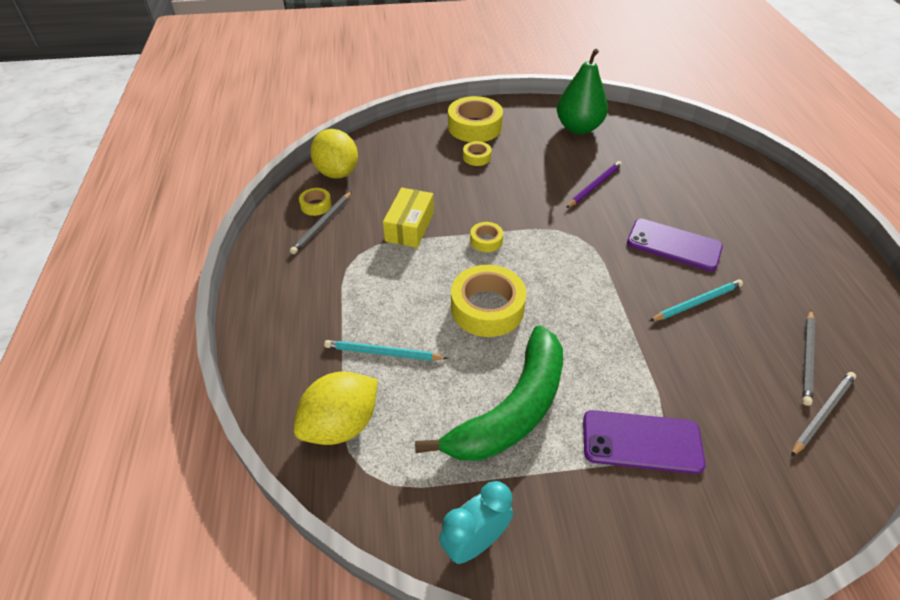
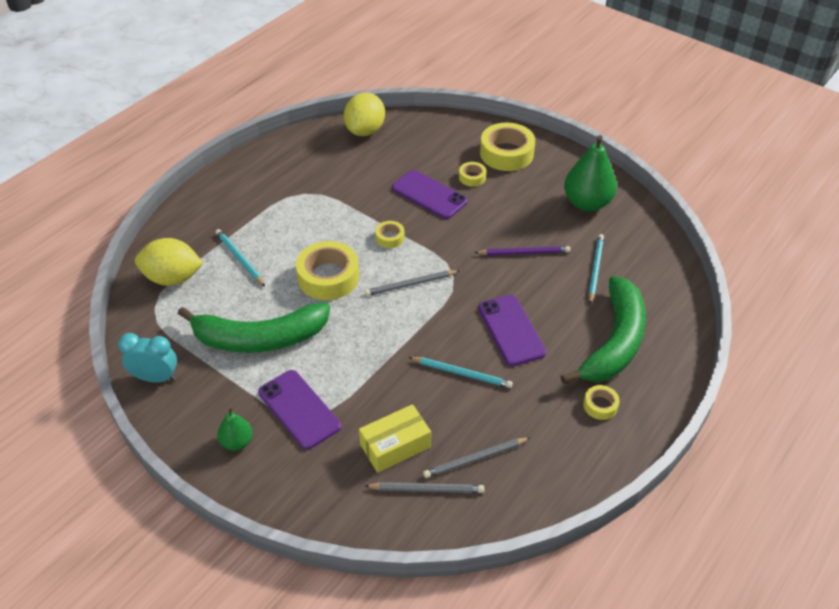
camera: 45 degrees right, 0 degrees up
(316, 205) = (323, 145): yellow tape -> yellow tape (600, 405)
(322, 224) = (310, 160): grey pencil -> grey pencil (410, 284)
(410, 227) = (357, 196): yellow box -> yellow box (395, 446)
(465, 189) = (429, 195): none -> purple phone
(643, 526) = (237, 442): none -> green pear
(652, 166) = (595, 269): none -> turquoise pencil
(739, 205) = (614, 342): none -> green banana

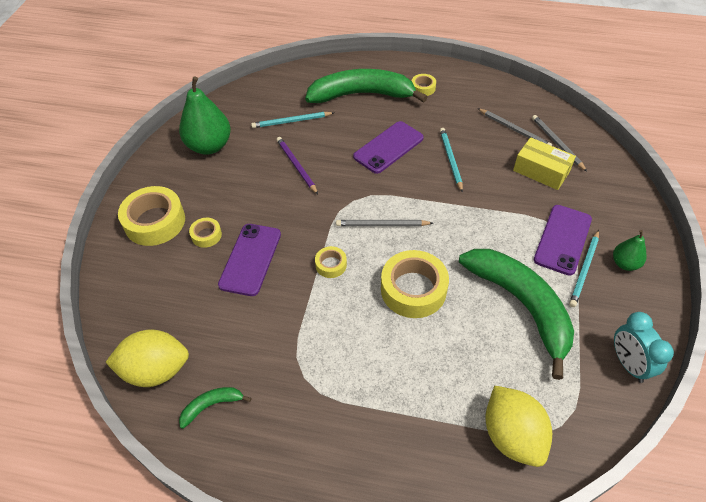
camera: 115 degrees left, 5 degrees up
(239, 258) = (441, 384): turquoise pencil -> turquoise pencil (584, 270)
(319, 148) = (212, 405): none -> green banana
(410, 284) = (382, 225): grey pencil -> grey pencil turned 135 degrees clockwise

